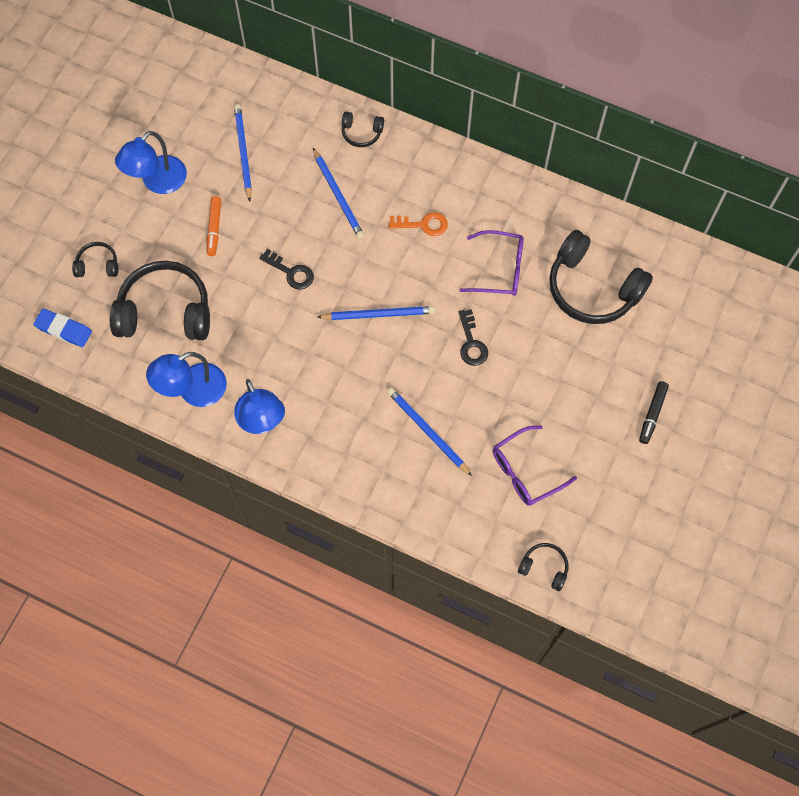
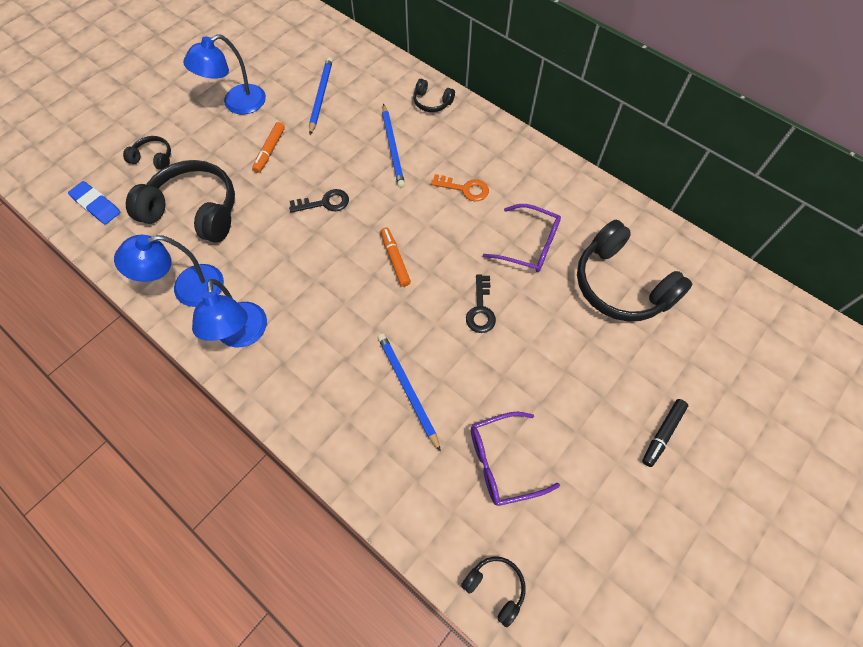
camera: 15 degrees right, 5 degrees down
(291, 272) = (325, 203): black key -> black key turned 60 degrees counterclockwise
(378, 314) = (395, 260): blue pencil -> orange marker

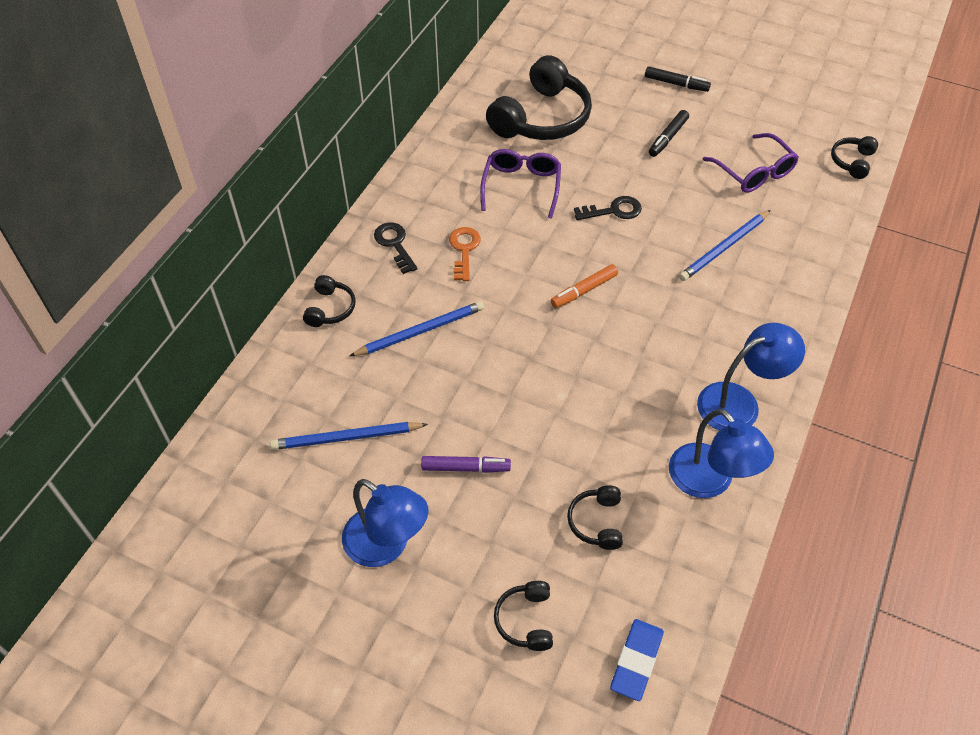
camera: 105 degrees left, 10 degrees down
(194, 211) = (596, 522): black headphones -> black headphones, size x0.46
(270, 150) = (465, 468): orange marker -> purple marker
(325, 203) = (531, 378): black key -> black key (395, 244)
(573, 393) = (668, 138): none -> black marker

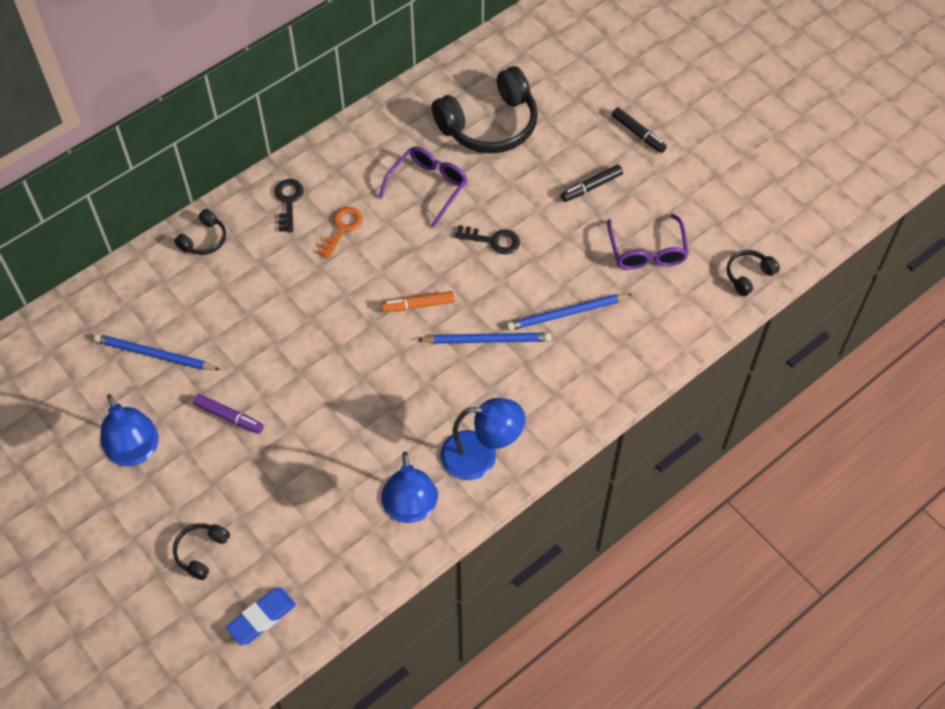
camera: 25 degrees right, 5 degrees up
(420, 331) = (263, 288): blue pencil -> blue pencil (487, 340)
(596, 522) = (301, 502): black headphones -> none

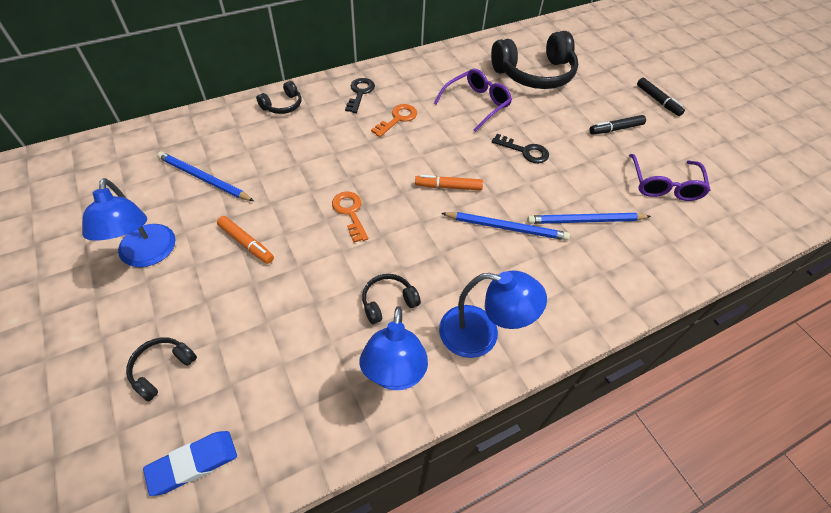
camera: 10 degrees right, 5 degrees down
(229, 417) = (246, 243): purple marker -> orange marker
(323, 359) = (350, 212): none -> orange key
(748, 275) = (763, 223): black headphones -> black headphones (388, 302)

